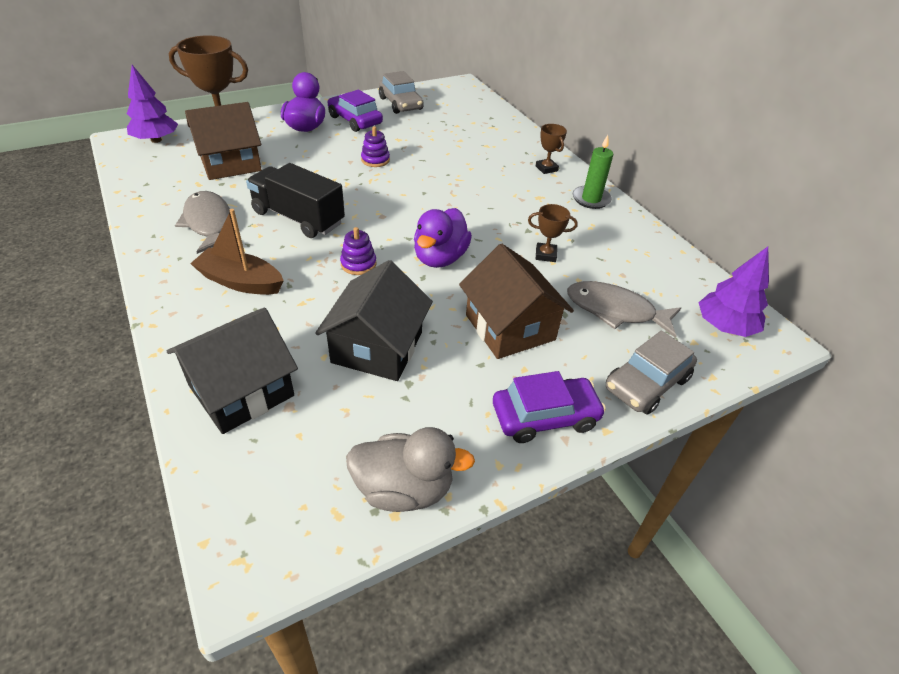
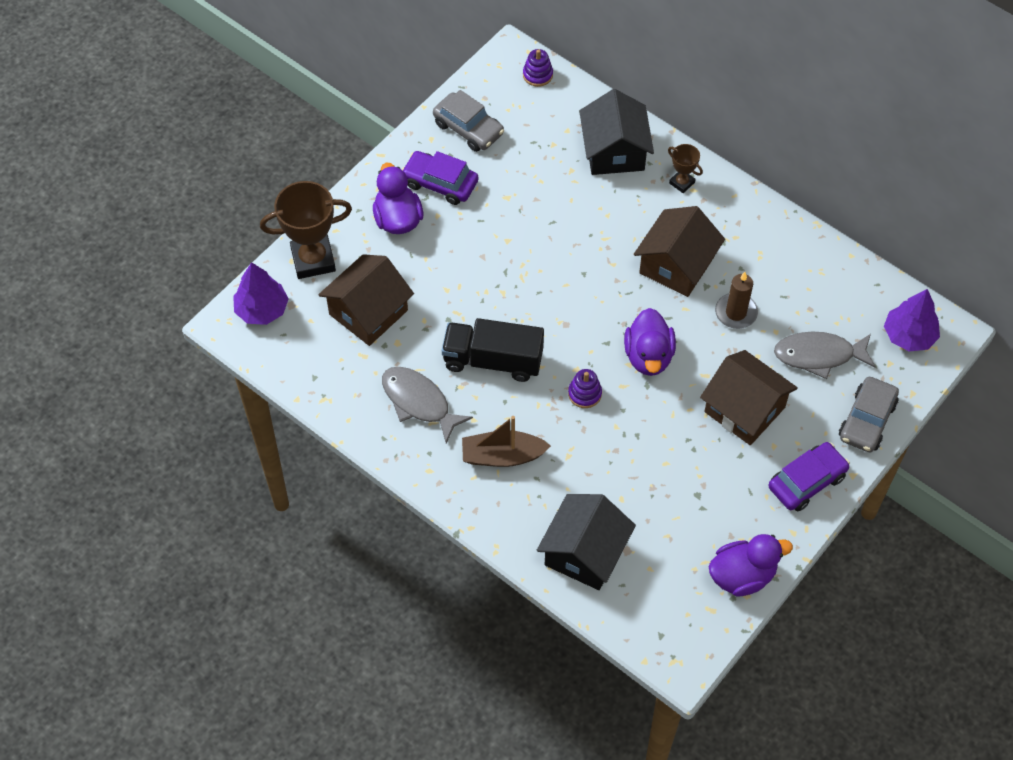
camera: 20 degrees left, 15 degrees up
(375, 160) = (506, 243): purple stacking toy -> purple stacking toy (537, 75)
(377, 347) = (655, 473): black house -> black house (614, 151)
(404, 489) = (742, 576): grey duck -> purple duck
(509, 210) = (676, 265): none -> brown house
(545, 255) = (736, 312): brown trophy -> brown candle
(591, 199) = (744, 214): green candle -> none

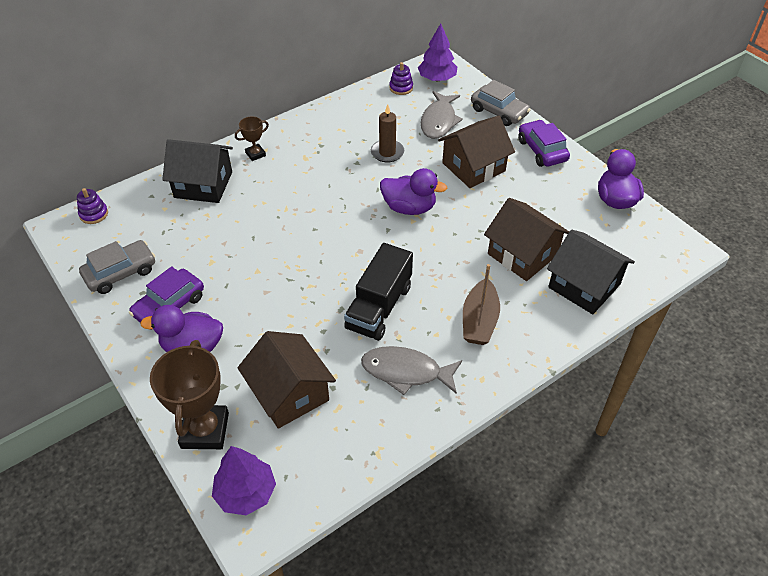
camera: 75 degrees left, 10 degrees down
(419, 402) = (406, 372): grey fish -> grey fish turned 45 degrees clockwise
(584, 394) = (432, 253): purple stacking toy -> purple stacking toy (401, 88)
(676, 265) = (331, 174): brown house -> brown house (522, 254)

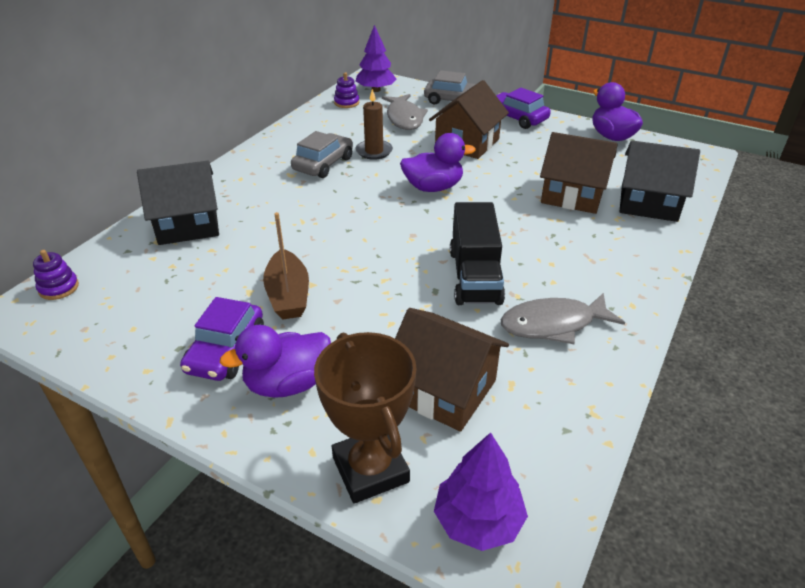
camera: 25 degrees left, 10 degrees down
(120, 273) = (135, 336): grey car -> grey car (323, 164)
(255, 154) = (231, 184): brown trophy -> none
(479, 321) = (583, 257): brown boat -> brown boat (288, 295)

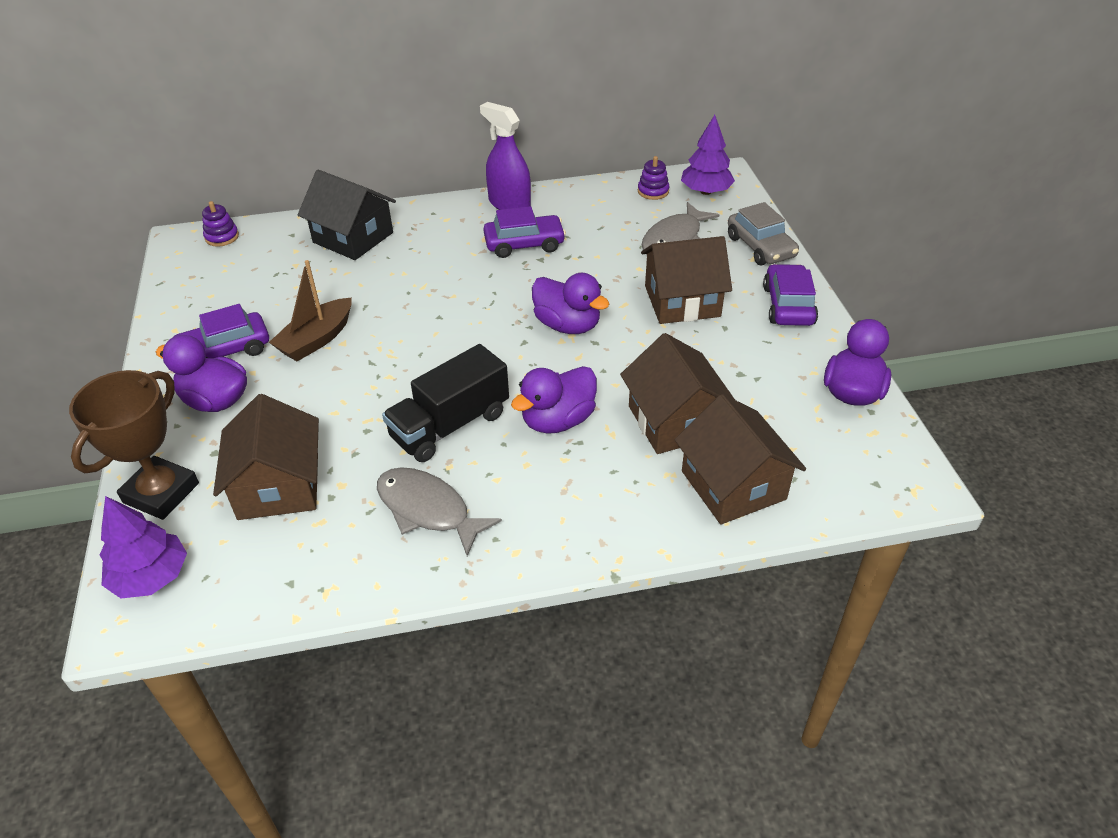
camera: 50 degrees right, 5 degrees up
(269, 149) = (509, 204): none -> purple spray bottle
(323, 164) = (524, 244): grey car -> purple car
(374, 151) = (585, 257): brown candle -> none
(523, 233) = (558, 420): none -> purple duck
(648, 203) = (733, 485): black house -> brown house

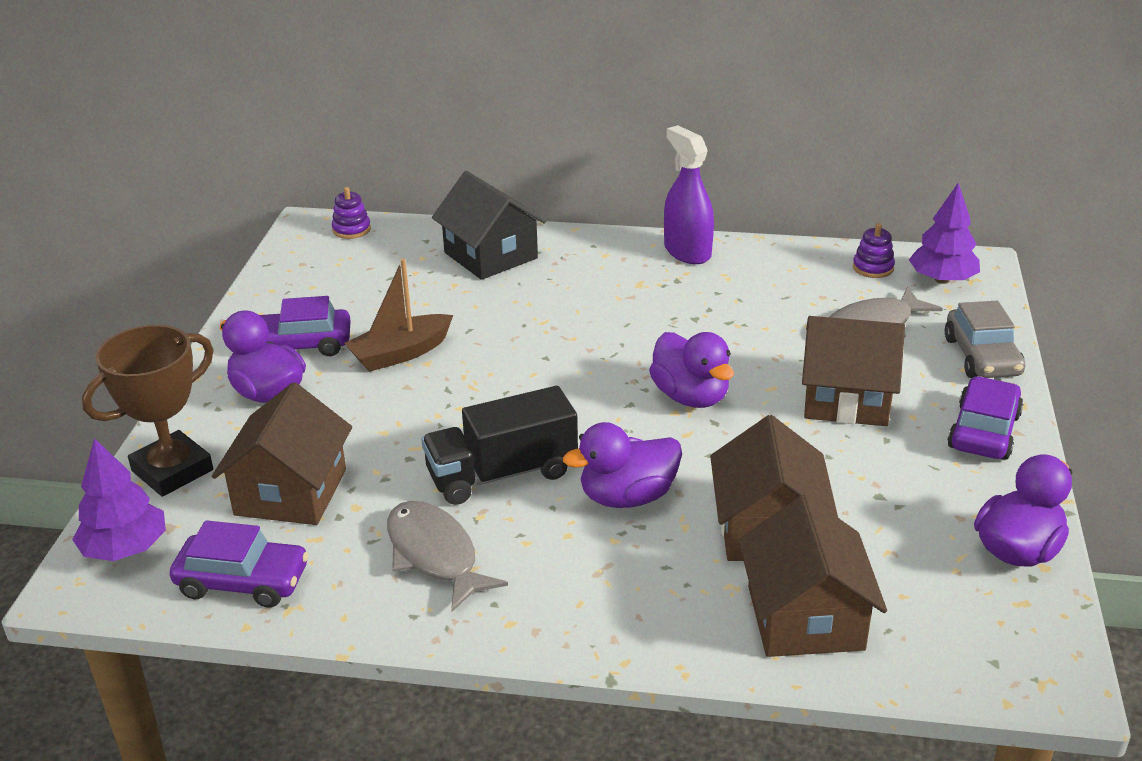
camera: 20 degrees right, 10 degrees down
(524, 244) = (683, 298): purple car -> purple car (243, 581)

